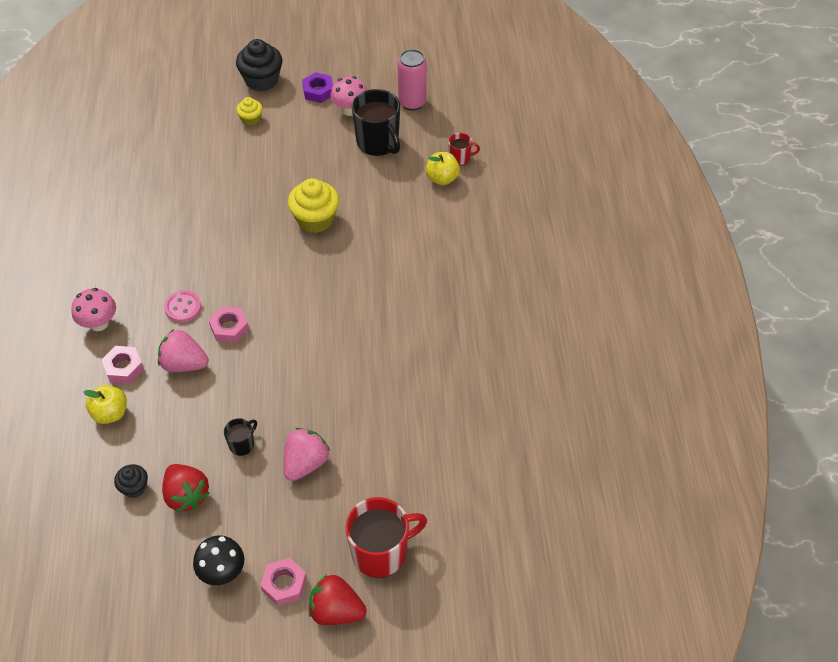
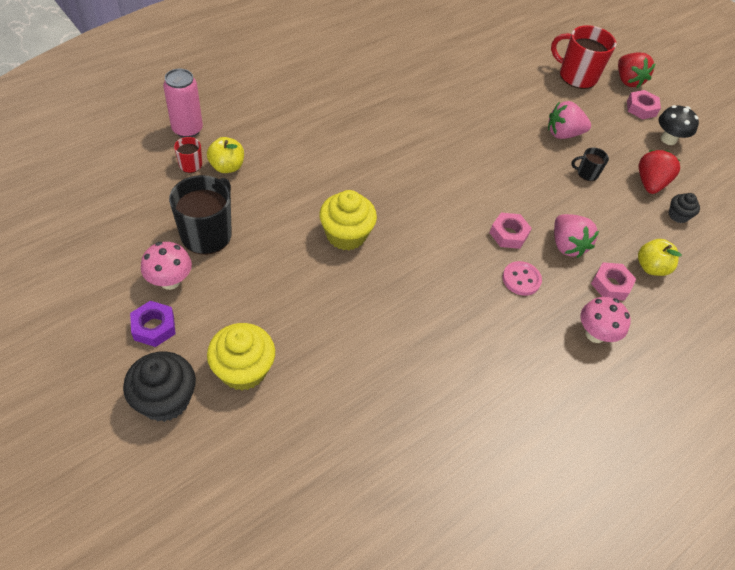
camera: 130 degrees left, 0 degrees up
(251, 119) = (243, 370): yellow cupcake -> yellow cupcake, size x1.82
(412, 102) = (126, 232): pink can -> pink can (187, 129)

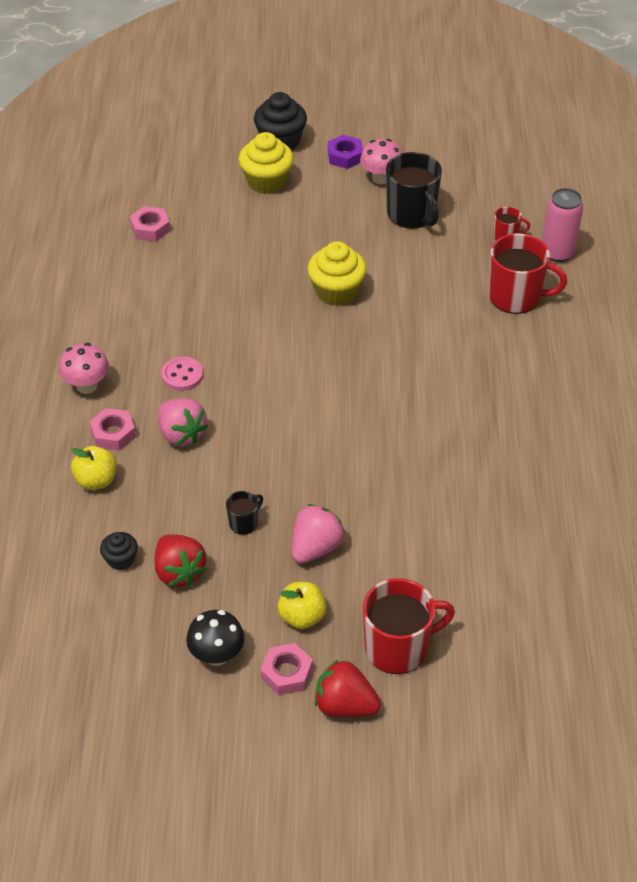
camera: 135 degrees right, 5 degrees down
(227, 167) = (484, 257): yellow apple -> yellow apple (302, 617)
(258, 133) = (516, 297): none -> red mug
(508, 234) = (234, 400): pink nut -> pink nut (150, 228)
(567, 245) = (181, 434): pink strawberry -> pink strawberry turned 150 degrees counterclockwise

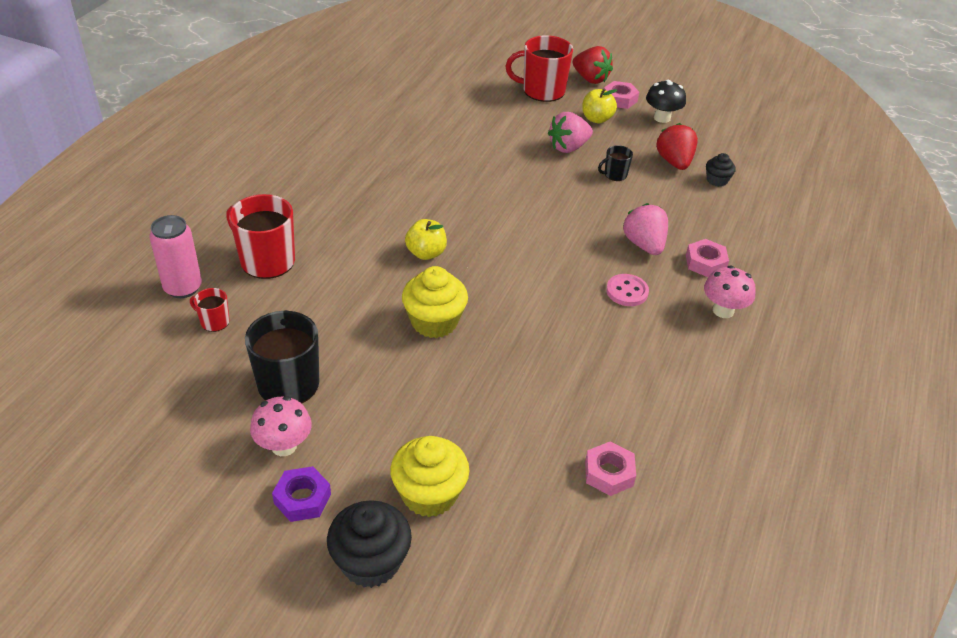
camera: 160 degrees left, 5 degrees down
(96, 480) = (727, 234): yellow apple -> yellow apple (426, 253)

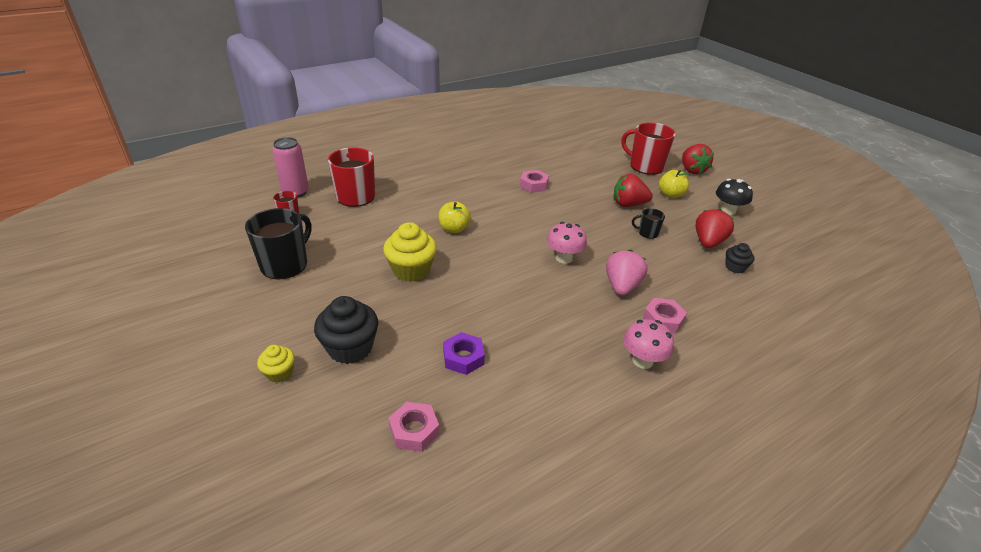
camera: 35 degrees right, 5 degrees down
(284, 446) = (238, 298): pink mushroom -> pink mushroom (564, 258)
(302, 499) = (208, 333): purple nut -> purple nut (463, 357)
(370, 562) = (194, 394): black cupcake -> black cupcake (350, 348)
(429, 494) = (279, 373): yellow cupcake -> yellow cupcake, size x0.55
(568, 147) = (628, 204): pink strawberry -> red strawberry
(619, 99) = (703, 189): pink nut -> pink nut (534, 185)
(627, 291) = (572, 311): pink button -> none

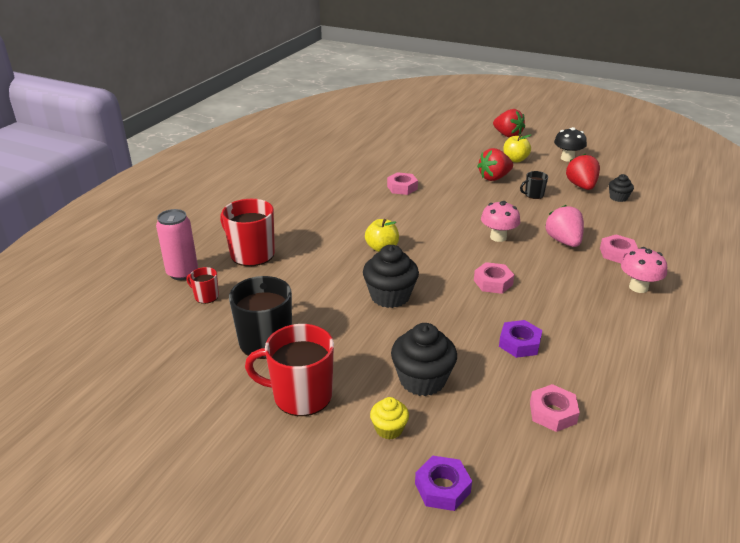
camera: 30 degrees left, 5 degrees down
(256, 440) = (442, 488): none -> purple nut
(411, 270) = (390, 296): yellow cupcake -> black cupcake
(508, 295) = (493, 282): none -> pink nut
(645, 166) = (470, 143): red mug -> red mug (301, 395)

